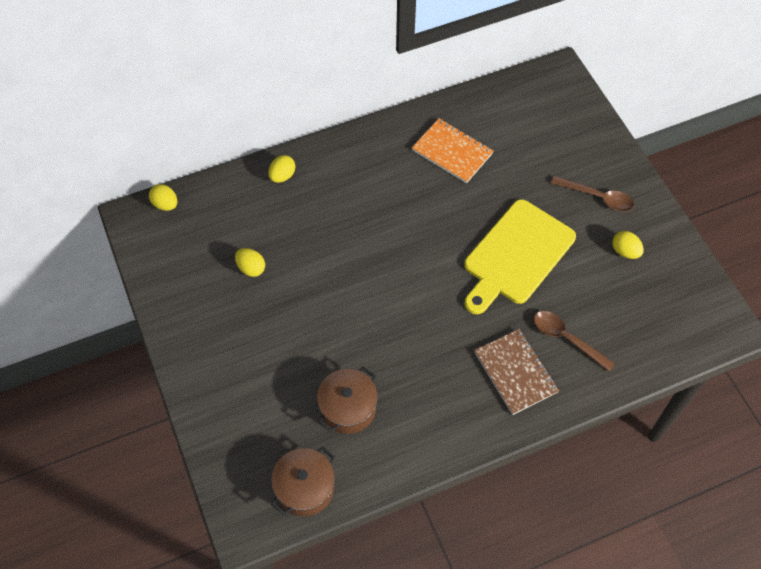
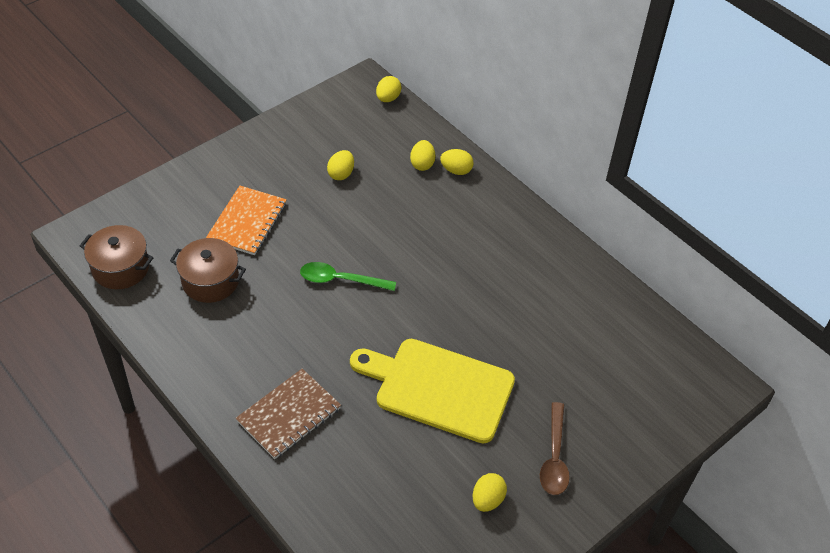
camera: 70 degrees right, 10 degrees down
(264, 200) = (422, 164): none -> yellow egg
(381, 299) = (340, 280): none -> green spoon
(452, 152) = (552, 301): orange notebook -> orange notebook (247, 222)
(566, 338) = (346, 457): brown spoon -> none

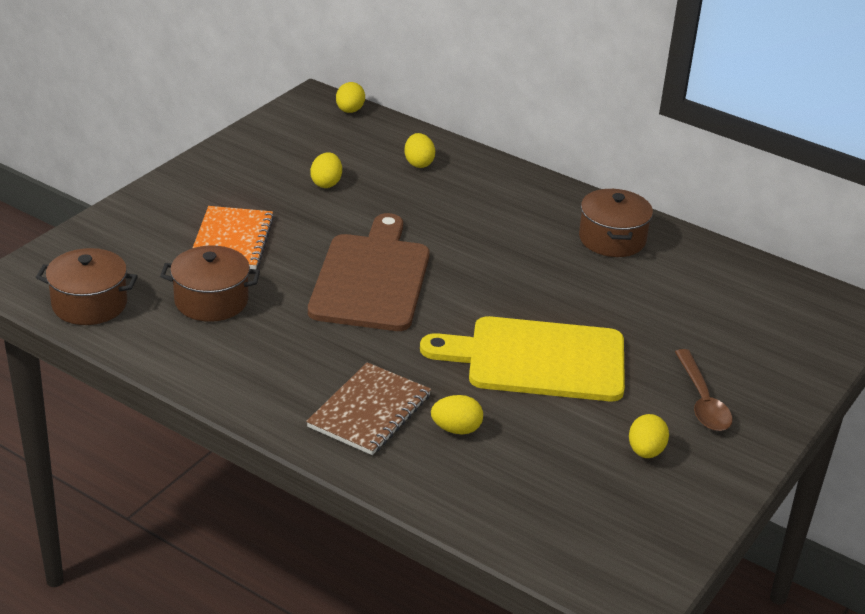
camera: 15 degrees left, 15 degrees down
(340, 280) = (372, 278): green spoon -> brown cutting board
(456, 170) = (461, 164): yellow egg -> yellow egg (456, 429)
(549, 272) = (612, 239): none -> brown pot

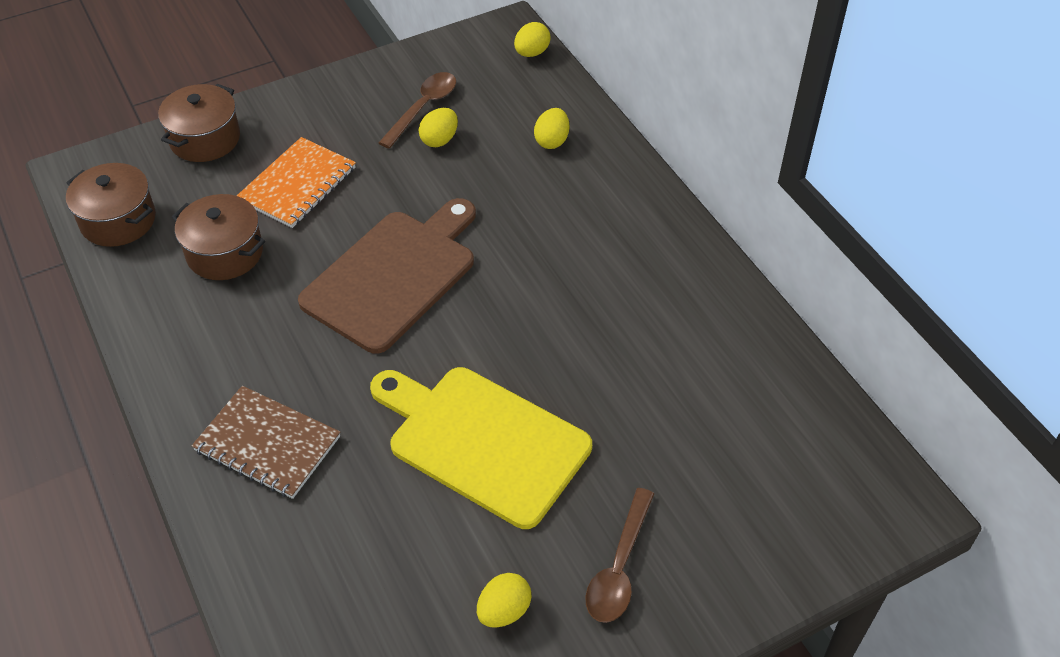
camera: 30 degrees right, 15 degrees up
(292, 165) = (423, 108): none -> brown spoon
(369, 411) = (267, 444): brown notebook -> brown notebook turned 60 degrees clockwise
(456, 429) = (332, 500): yellow egg -> none
(612, 239) = (685, 307): brown pot -> brown pot (205, 139)

